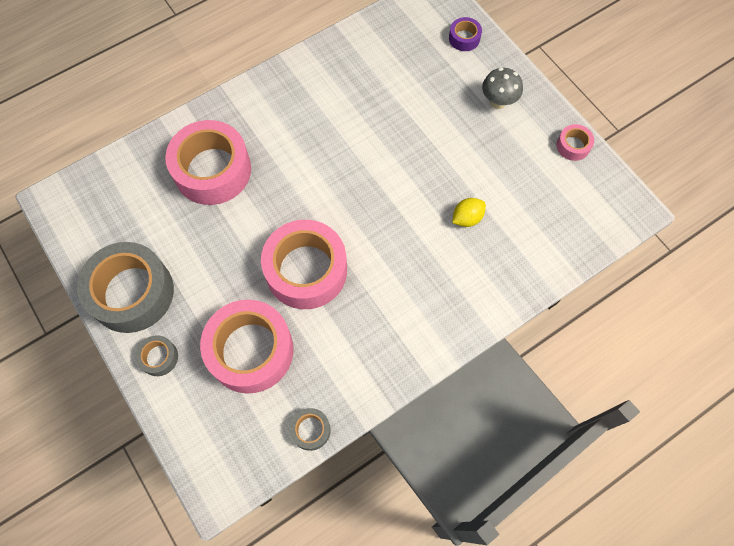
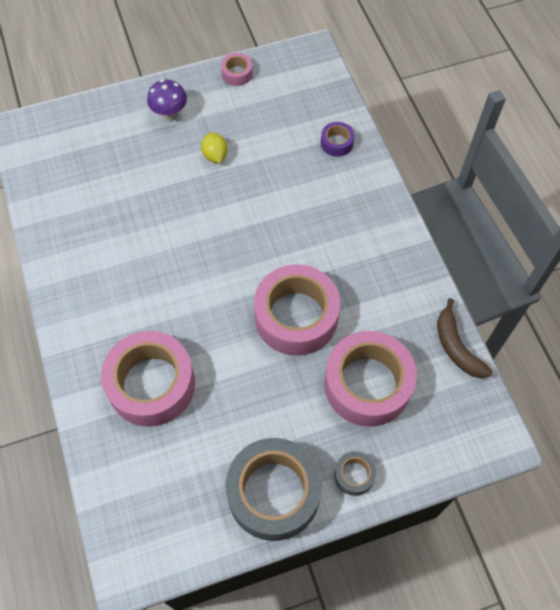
camera: 75 degrees left, 5 degrees down
(310, 430) = (456, 347): grey tape -> brown banana
(464, 38) = (86, 121): purple tape -> purple tape (337, 143)
(467, 218) = (282, 171): yellow lemon -> yellow lemon (215, 155)
(498, 102) = (170, 114): grey mushroom -> purple mushroom

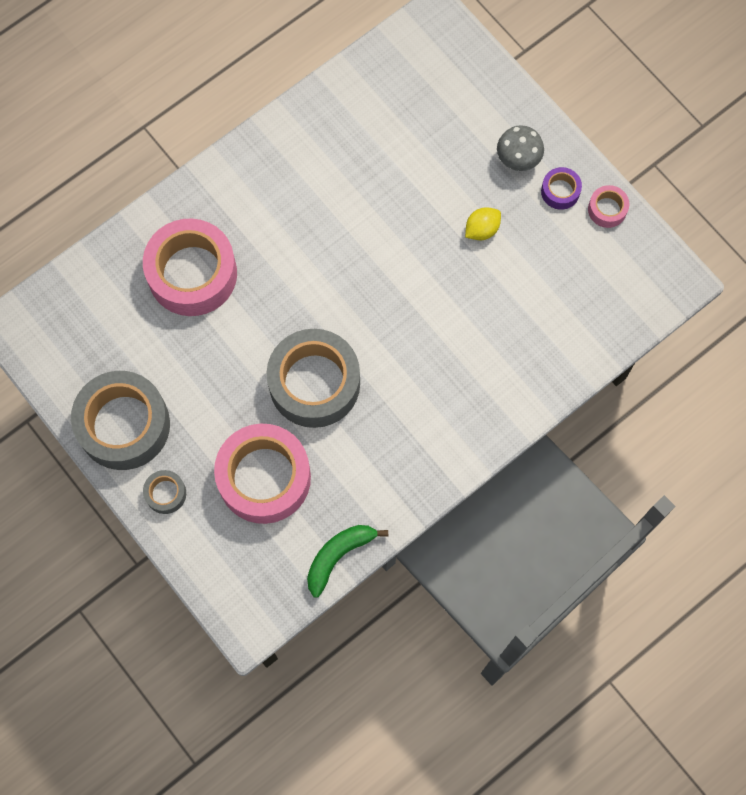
camera: 70 degrees right, 10 degrees up
(170, 114) = (517, 161): purple mushroom -> grey mushroom
(296, 317) = (314, 383): pink tape -> grey tape
(337, 143) = (553, 353): purple tape -> purple tape (560, 191)
(456, 347) = (339, 556): brown banana -> green banana

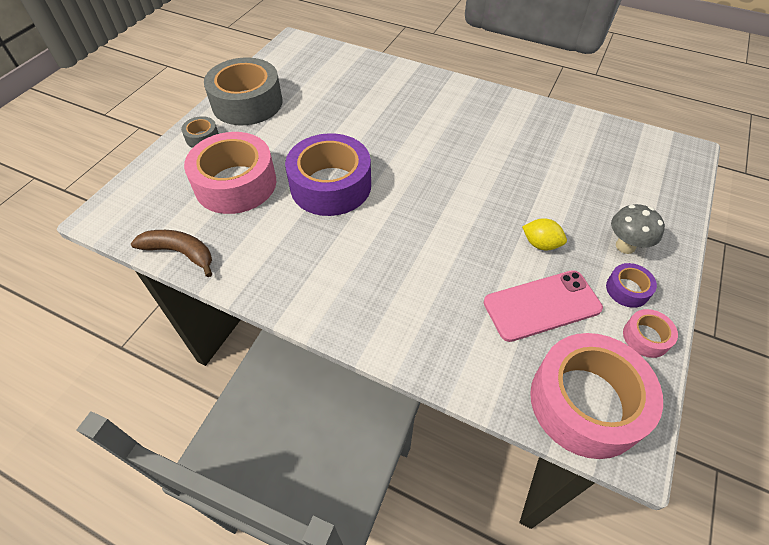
camera: 65 degrees right, 20 degrees down
(192, 273) = (378, 98): pink tape -> pink tape (585, 402)
(314, 383) = (331, 185): grey tape -> purple tape
(339, 556) = (180, 253): green banana -> brown banana
(544, 268) = (542, 305): none -> pink phone

